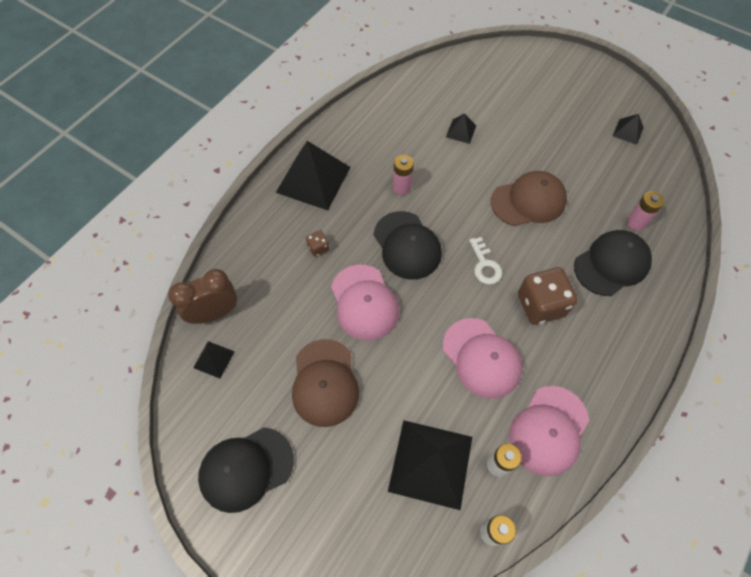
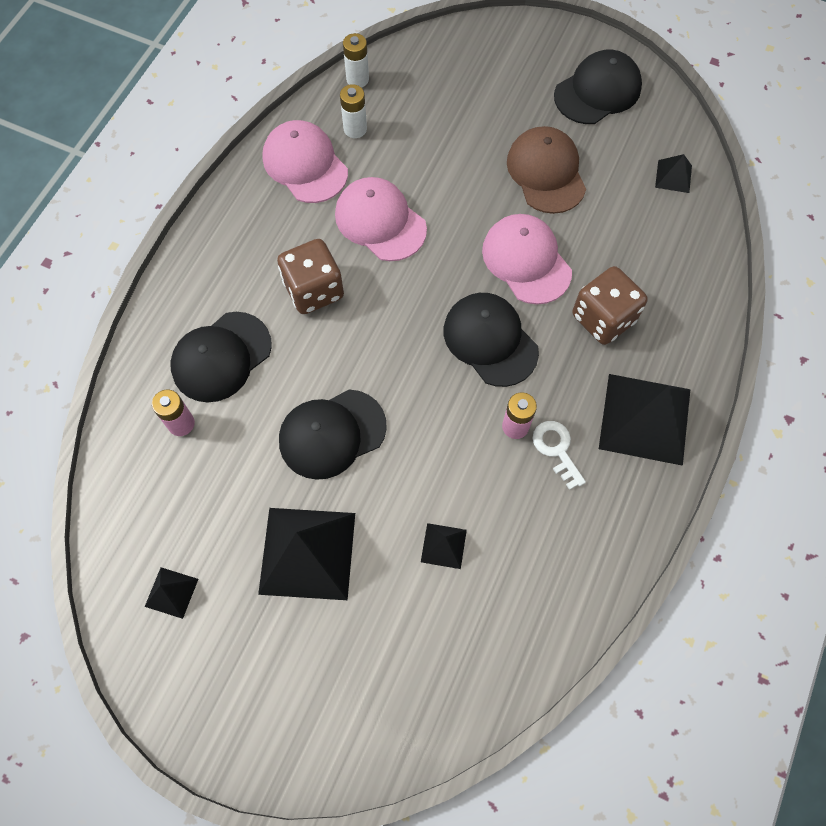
camera: 170 degrees right, 5 degrees up
(214, 313) = (696, 222): brown clock -> none
(318, 248) = (603, 318): brown dice -> brown dice, size x2.15
(431, 463) = (421, 120): black pyramid -> black pyramid (307, 553)
(485, 265) = (386, 329): white key -> white key (556, 449)
(528, 201) = (332, 434): brown cap -> black cap
(548, 430) = (305, 164): pink cap -> pink cap turned 60 degrees counterclockwise

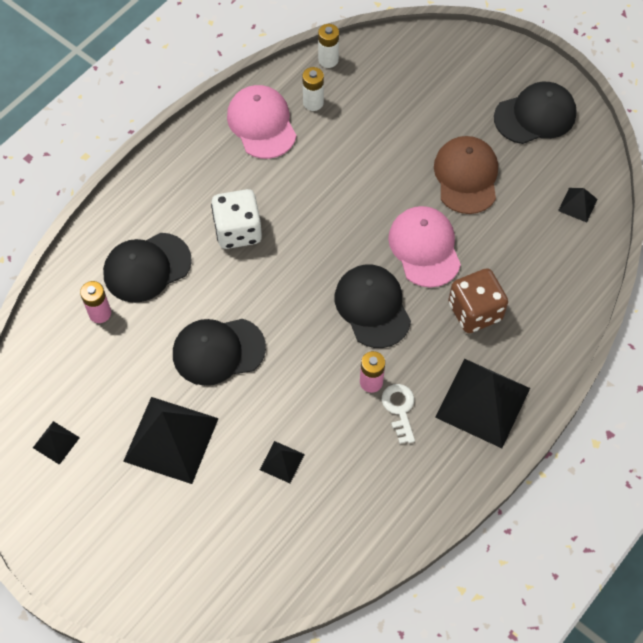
camera: 15 degrees right, 5 degrees down
(314, 290) = (238, 231): brown dice -> white dice
(380, 221) = (310, 186): pink cap -> none

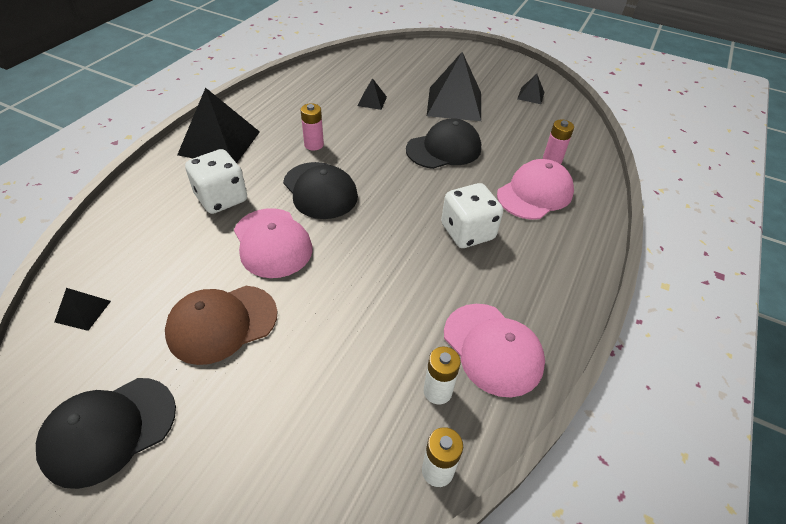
camera: 165 degrees right, 15 degrees down
(147, 267) = (535, 193): black cap -> pink cap
(399, 409) = (289, 133): white key -> none
(466, 176) = (222, 323): brown cap -> brown cap turned 75 degrees clockwise
(475, 311) = (221, 198): brown dice -> white dice

